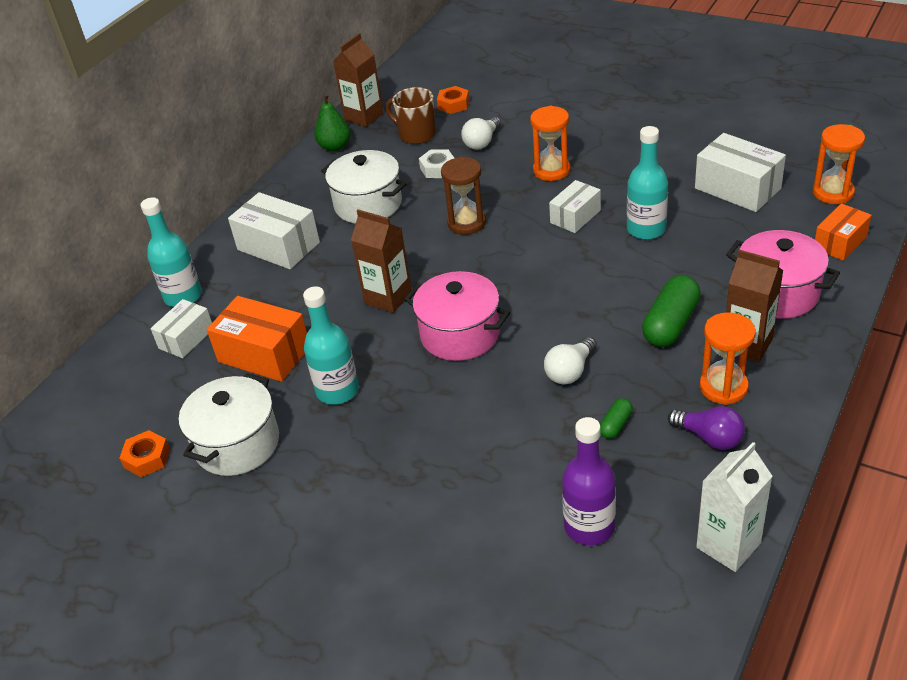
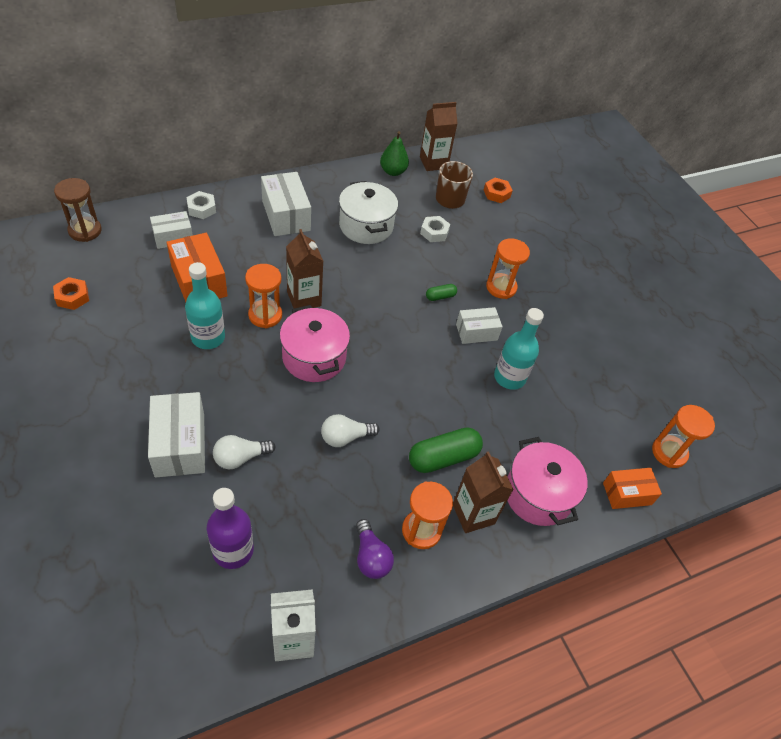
camera: 25 degrees right, 10 degrees up
(183, 296) = (201, 209): turquoise bottle -> white nut
(237, 444) = (122, 327): white pot -> none
(369, 335) = (265, 315): none -> orange hourglass
(466, 223) = (406, 284): brown hourglass -> brown hourglass (85, 231)
(482, 142) = (482, 234): white light bulb -> white light bulb (240, 458)
(615, 425) = (327, 497): green capsule -> green capsule (440, 296)
(737, 188) = (606, 396): white box -> white box (180, 444)

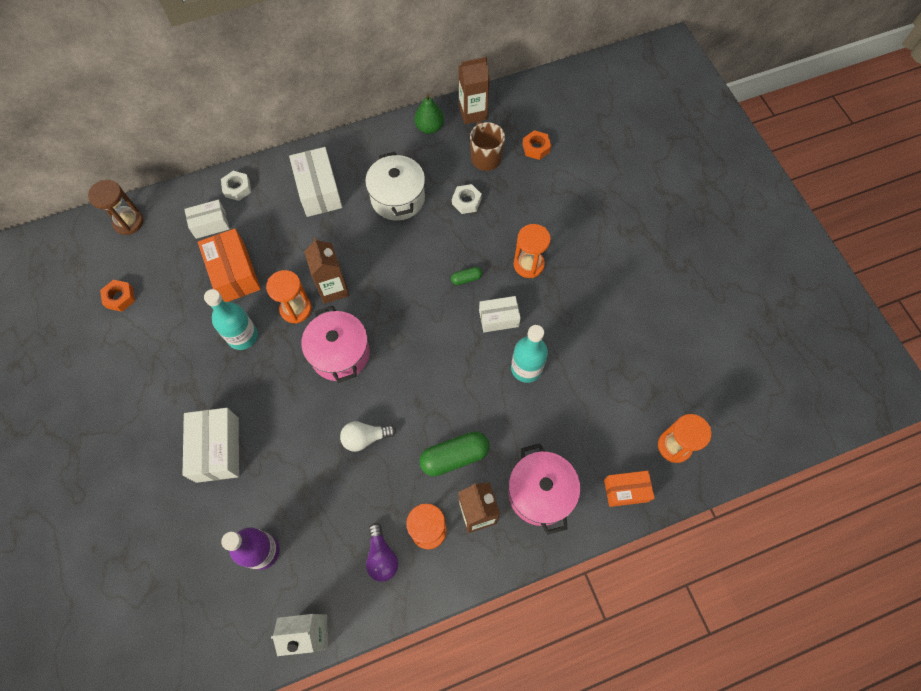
camera: 10 degrees right, 15 degrees up
(240, 458) = (270, 461): white light bulb -> none

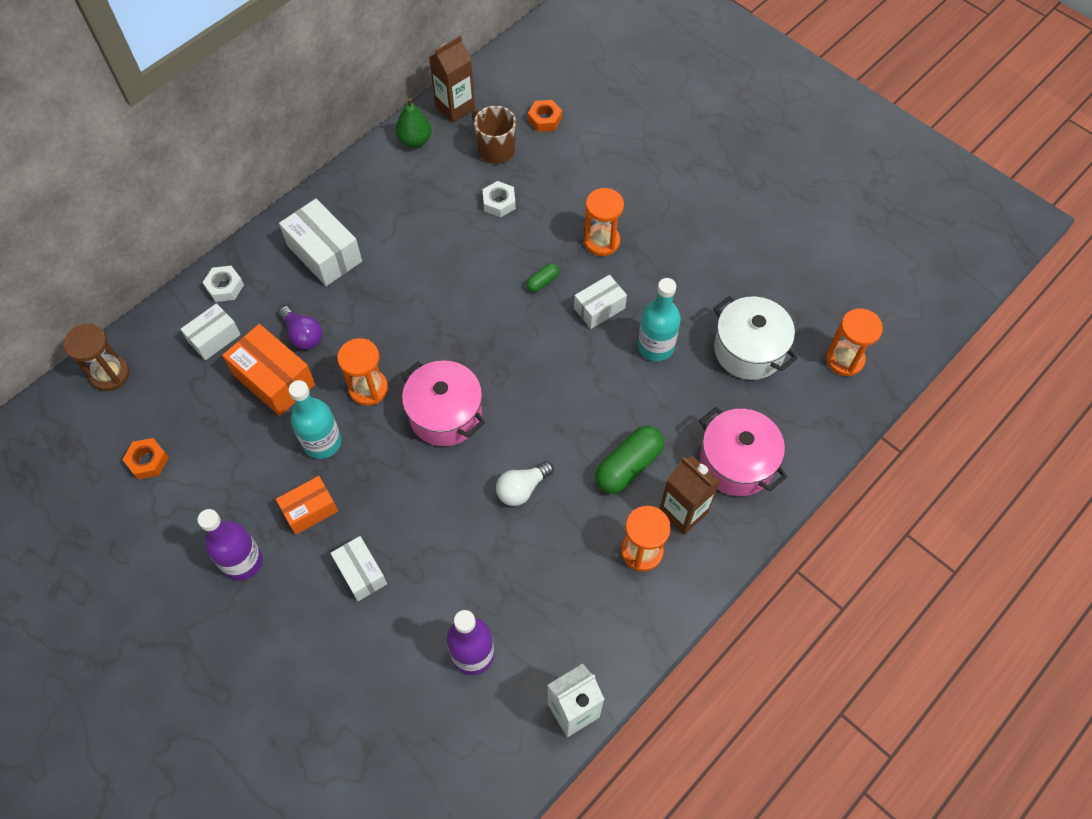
camera: 25 degrees left, 5 degrees down
(143, 402) = (243, 561): none -> purple bottle
(217, 449) = (361, 573): white box -> white box, size x0.63
(333, 288) = (399, 350): brown carton -> none
(381, 557) = (606, 599): purple light bulb -> purple light bulb (303, 335)
(398, 198) = (420, 227): white pot -> white pot (748, 350)
(626, 490) = (820, 423): orange box -> orange box (310, 510)

